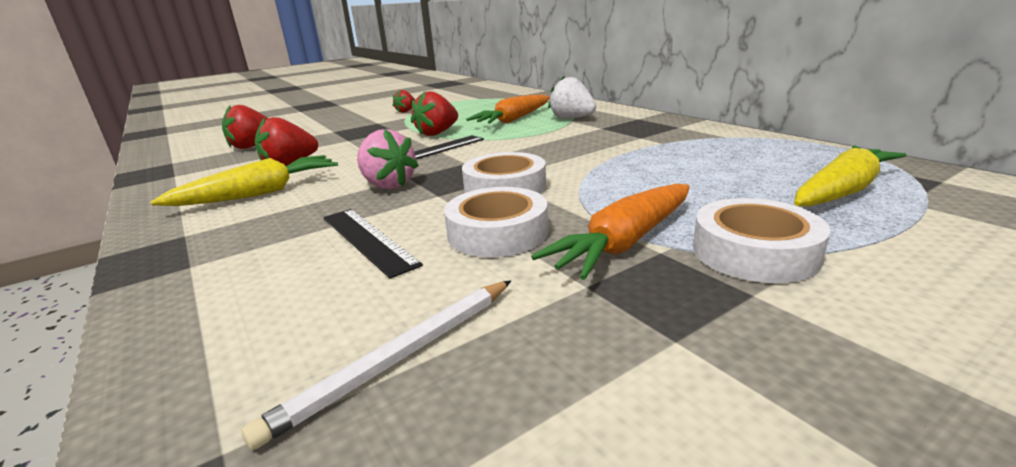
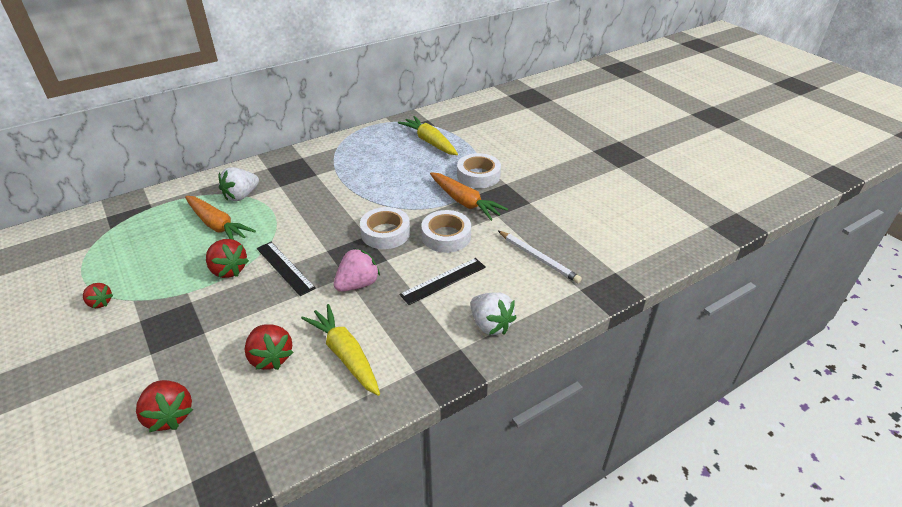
camera: 90 degrees left, 15 degrees up
(216, 292) = (490, 325): none -> white strawberry

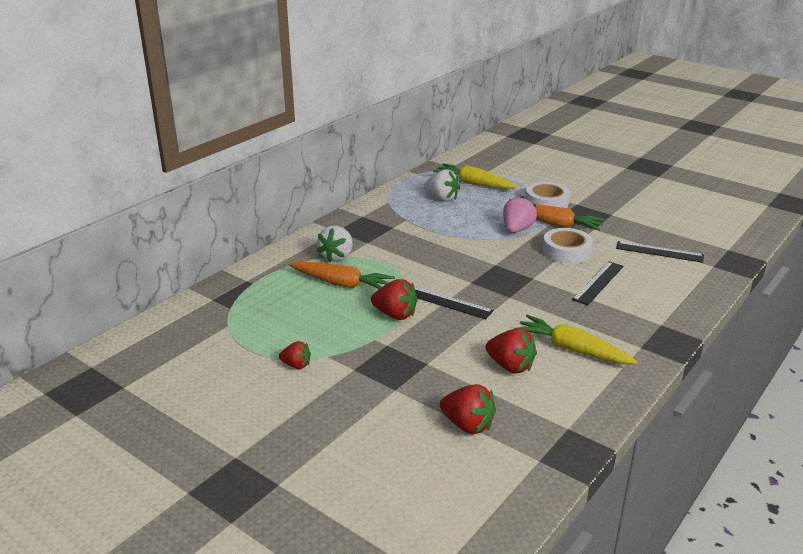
camera: 20 degrees left, 10 degrees down
(358, 284) = (527, 300): pink strawberry -> pink strawberry (517, 229)
(385, 233) = (510, 259): white tape -> none
(490, 325) = (668, 304): white strawberry -> white strawberry (442, 198)
(538, 258) = (659, 252): white pencil -> black ruler

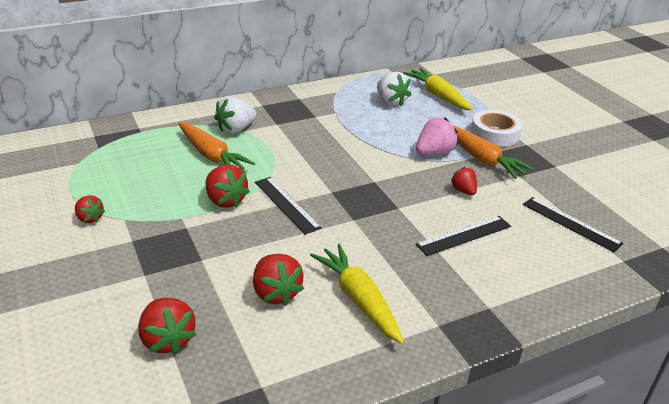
camera: 25 degrees right, 5 degrees up
(566, 251) = (463, 191): white tape -> red strawberry

